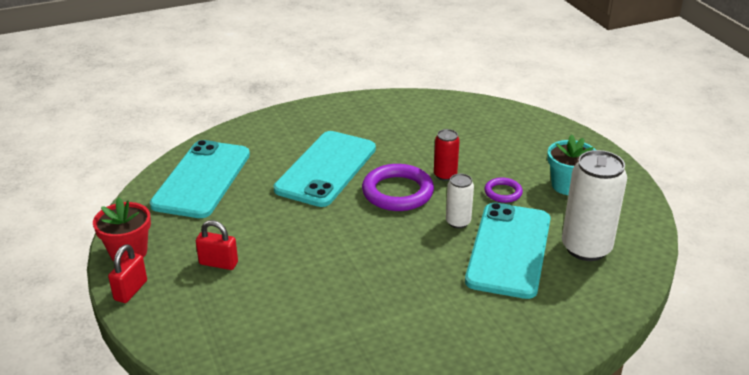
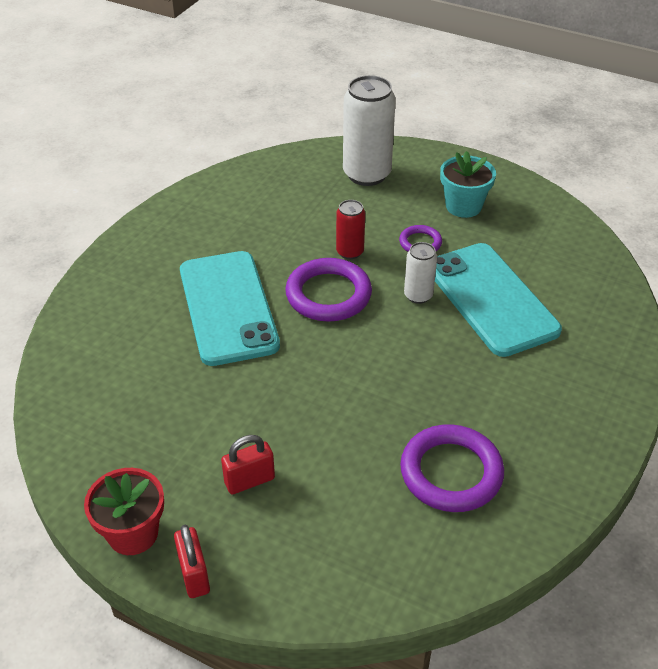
camera: 40 degrees left, 10 degrees up
(202, 179) = (106, 395): turquoise phone -> none
(340, 330) = (451, 472): none -> purple ring
(586, 248) = (545, 261): white can -> white can (367, 174)

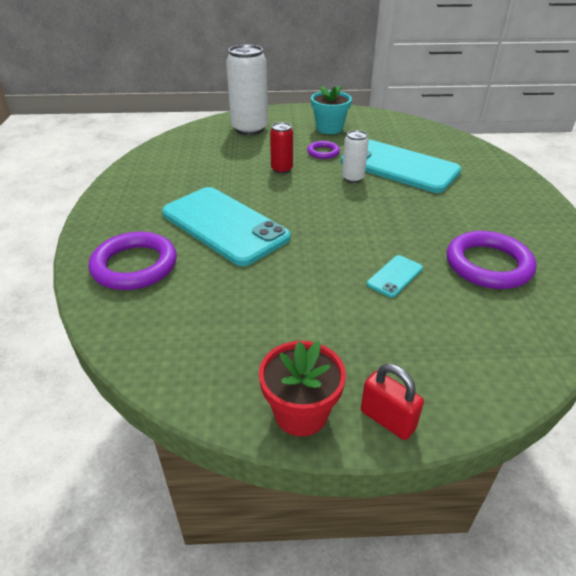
camera: 30 degrees left, 5 degrees down
(249, 481) = (358, 328): red padlock -> none
(328, 294) = (292, 195): purple ring -> purple ring (134, 266)
(338, 441) = (395, 276): none -> turquoise phone

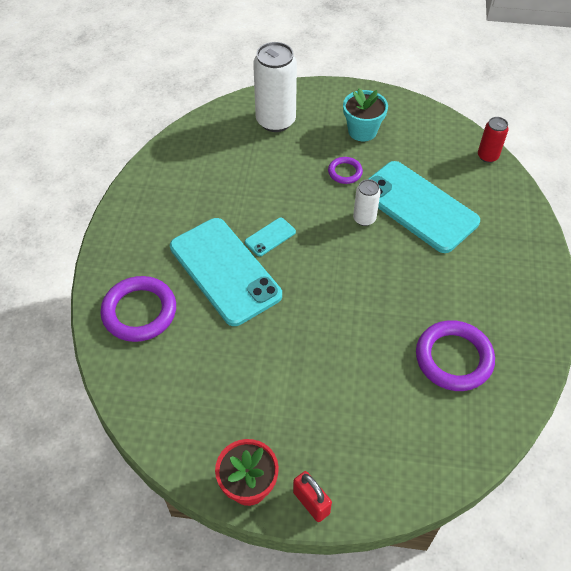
camera: 10 degrees right, 15 degrees up
(282, 169) = (295, 195): red can -> red can (487, 156)
(395, 276) = (363, 359): turquoise phone -> turquoise phone (270, 237)

